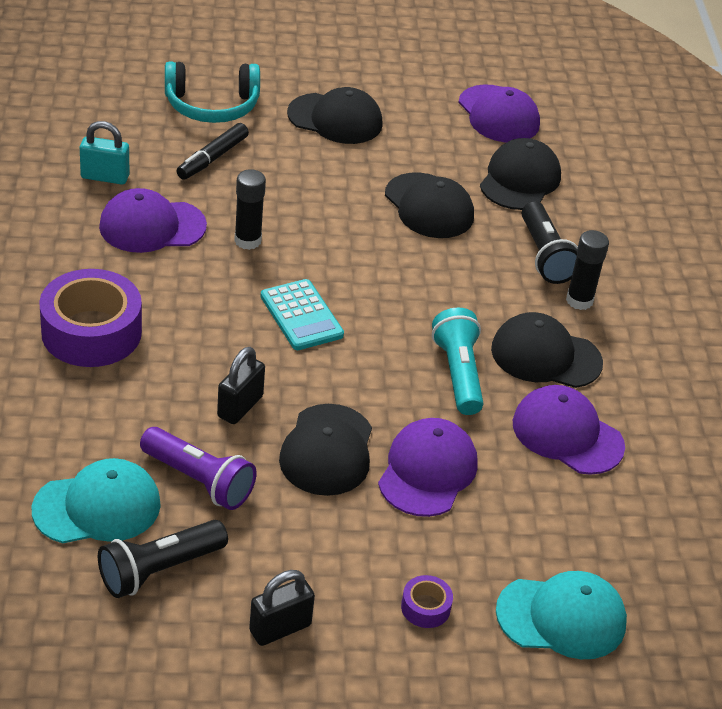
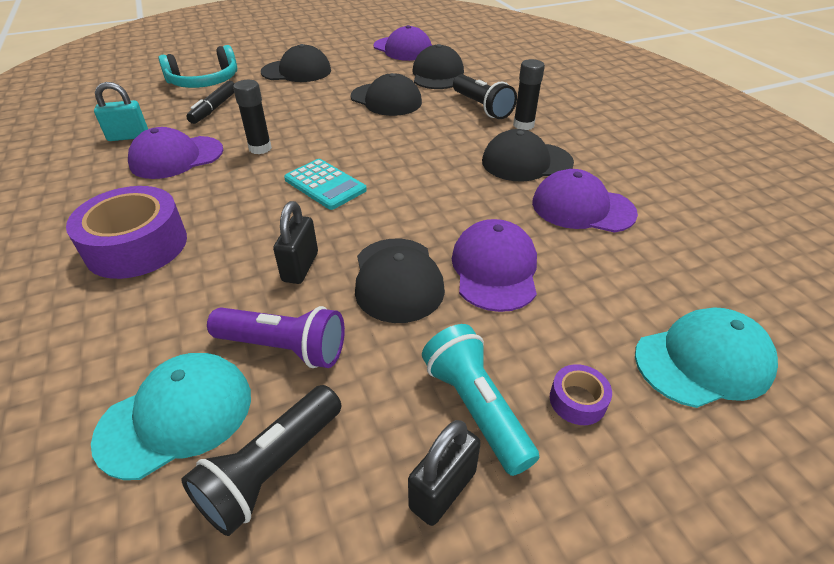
camera: 15 degrees left, 0 degrees up
(458, 373) = (471, 190): turquoise flashlight -> turquoise flashlight (476, 407)

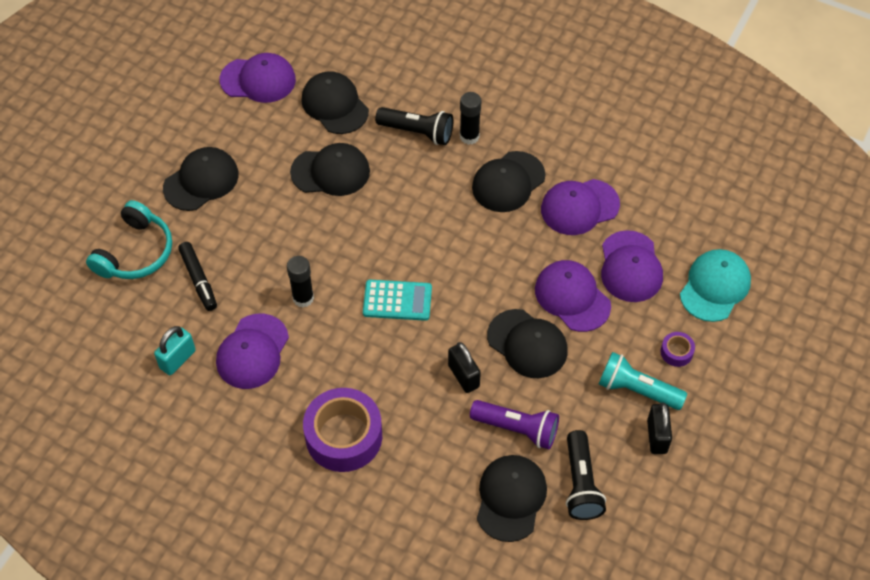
camera: 40 degrees left, 15 degrees up
(176, 416) = (510, 498): turquoise cap -> black cap
(284, 348) = (517, 429): purple flashlight -> purple flashlight turned 45 degrees clockwise
(595, 280) = (630, 267): none -> purple cap

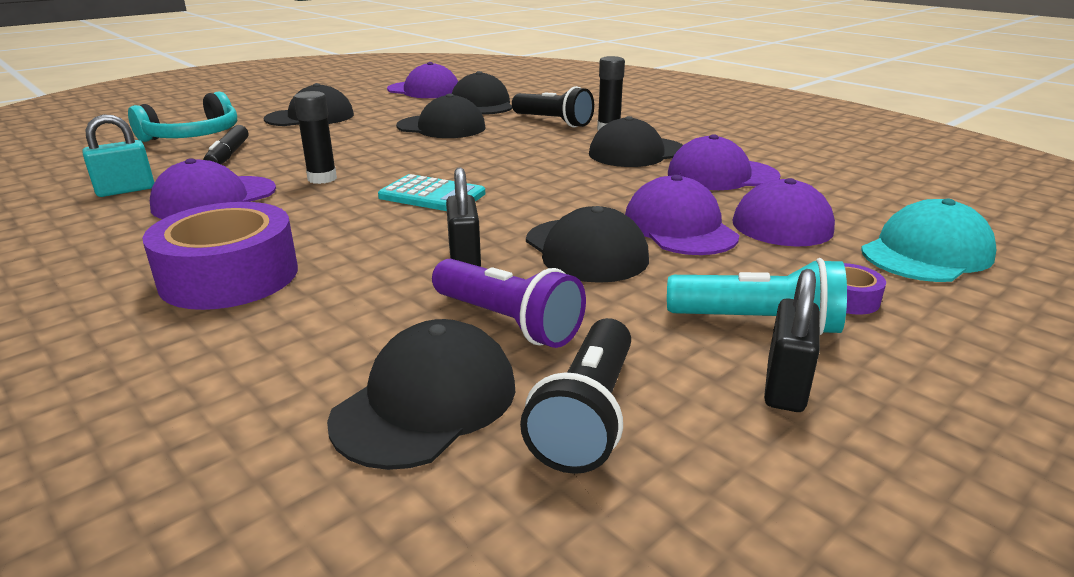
camera: 20 degrees right, 30 degrees down
(637, 390) = (758, 323): turquoise flashlight -> turquoise flashlight turned 150 degrees clockwise

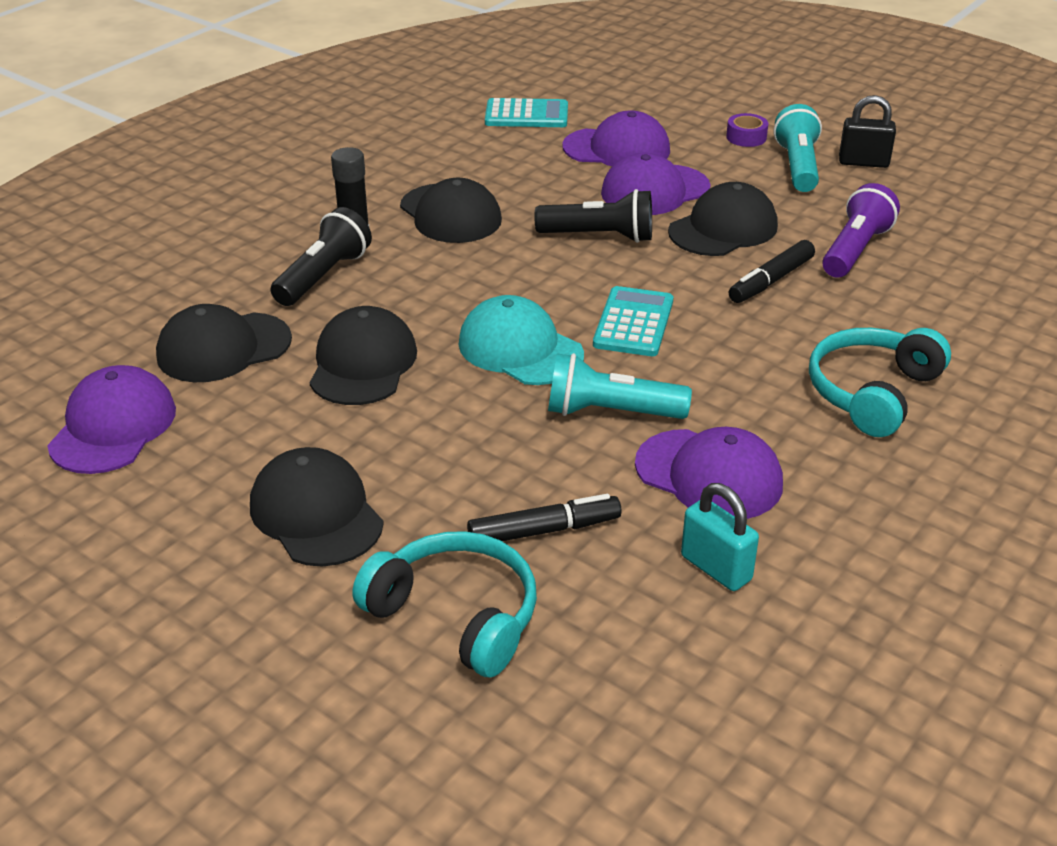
camera: 100 degrees left, 10 degrees up
(229, 276) = (872, 392): purple tape -> turquoise headphones
(322, 178) = (610, 412): black glue stick -> turquoise flashlight
(426, 402) = (960, 265): black cap -> none
(464, 259) = (770, 281): black padlock -> black marker
(586, 416) = (933, 216): black flashlight -> black flashlight (600, 236)
(722, 175) = (513, 170): purple cap -> none
(854, 187) = (526, 115): none -> turquoise calculator
(926, 253) = (657, 105): turquoise cap -> turquoise cap (520, 349)

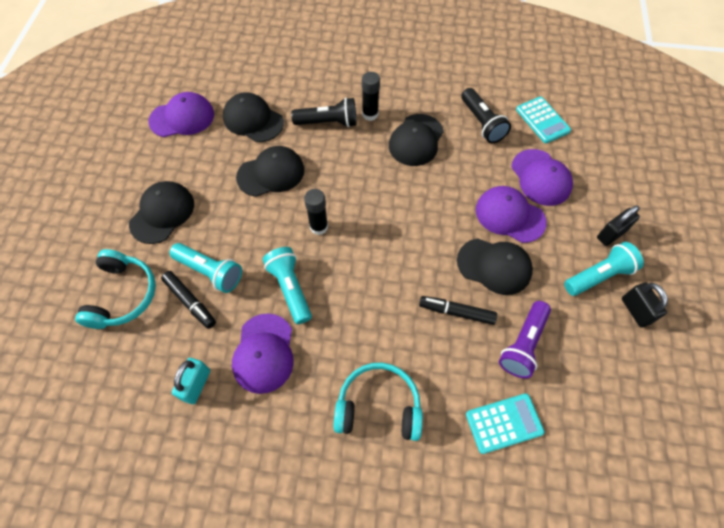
camera: 60 degrees right, 25 degrees up
(502, 489) = (210, 272): none -> turquoise flashlight
(520, 349) = (319, 227): turquoise cap -> black glue stick
(600, 236) = (442, 212): black flashlight -> black flashlight (482, 123)
(633, 323) = (371, 264): turquoise calculator -> turquoise calculator (504, 423)
(746, 137) = (611, 234): purple tape -> black padlock
(855, 250) = (523, 344): purple flashlight -> purple flashlight turned 120 degrees clockwise

